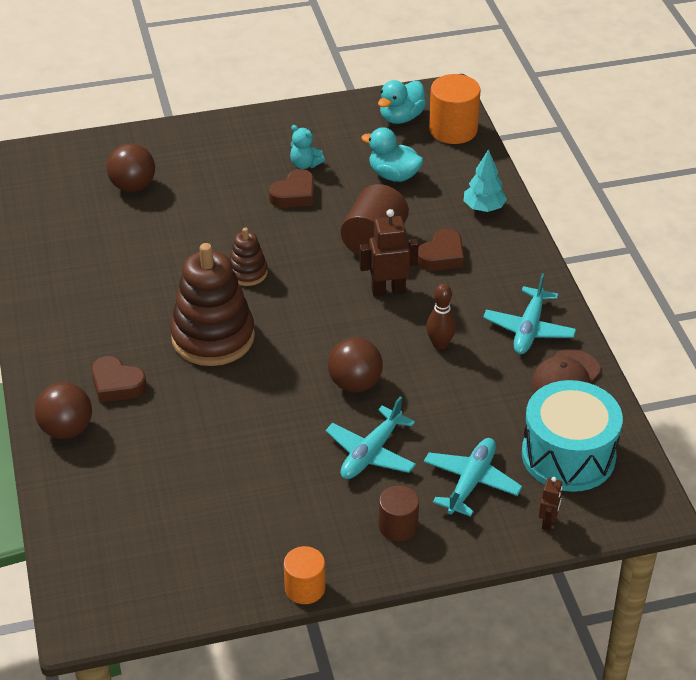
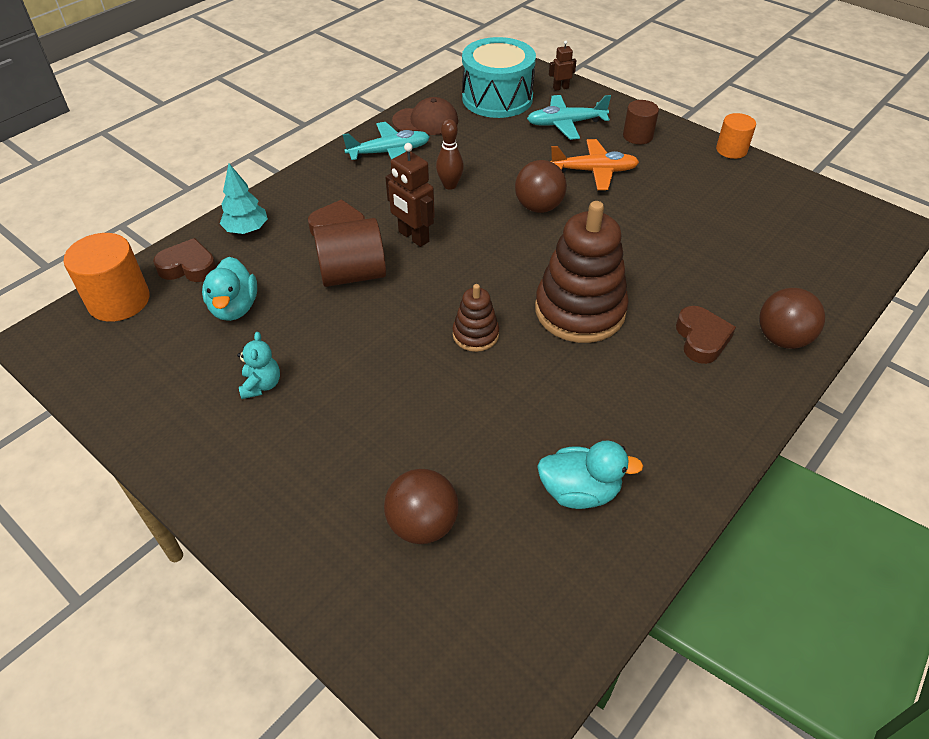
camera: 125 degrees left, 5 degrees up
(294, 194) = (323, 365): brown heart -> brown heart (188, 267)
(371, 453) = (594, 171): turquoise plane -> orange plane
(401, 117) = (115, 350): turquoise duck -> turquoise duck (579, 491)

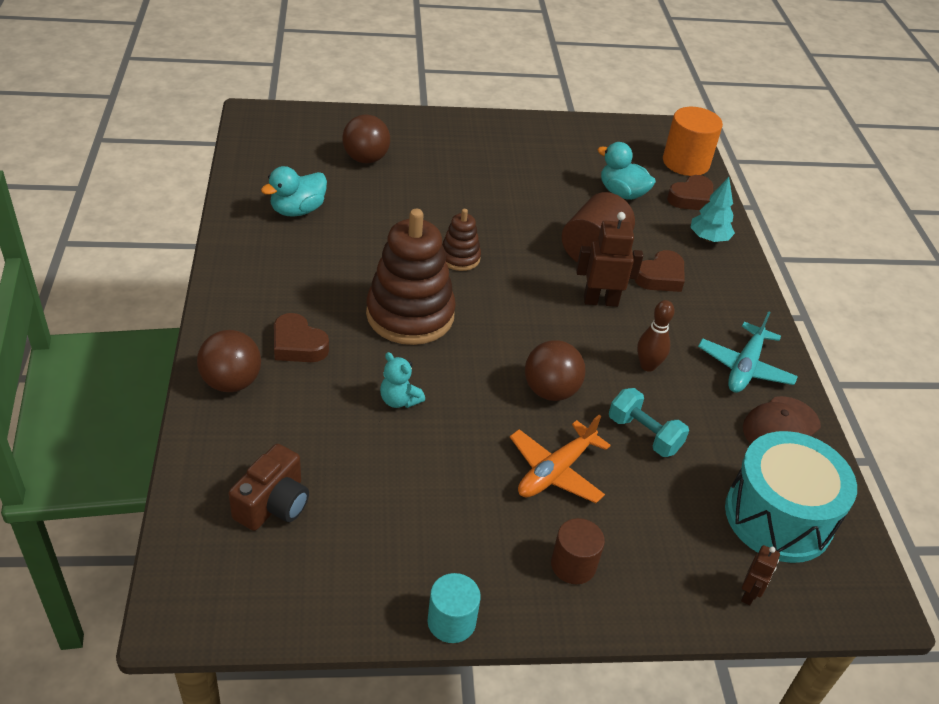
camera: 130 degrees right, 5 degrees down
(261, 385) = (536, 168): turquoise teddy bear -> turquoise teddy bear (399, 400)
(513, 158) = (644, 434): none -> turquoise dumbbell
(565, 124) = (664, 527): turquoise plane -> none
(731, 150) = (451, 621): orange cylinder -> turquoise cylinder
(800, 245) = (273, 504): none -> brown camera

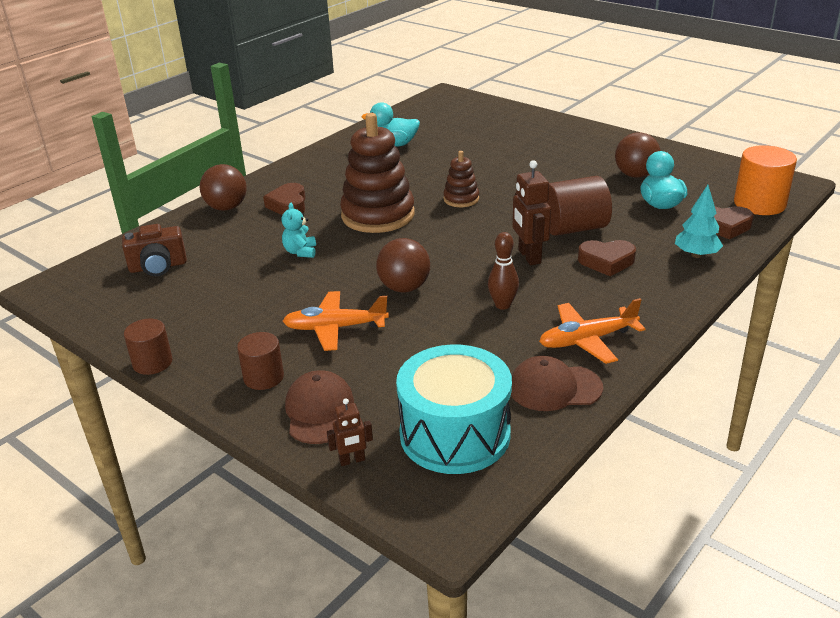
camera: 50 degrees right, 10 degrees down
(366, 159) = (482, 132): brown ball -> brown ball (635, 175)
(451, 621) = (152, 363): turquoise cylinder -> brown cylinder
(600, 301) = (529, 257): brown robot -> brown robot turned 150 degrees counterclockwise
(644, 434) = (431, 339): turquoise dumbbell -> none
(664, 566) = (319, 411): none -> brown cap
(745, 367) = (587, 340): turquoise plane -> orange plane

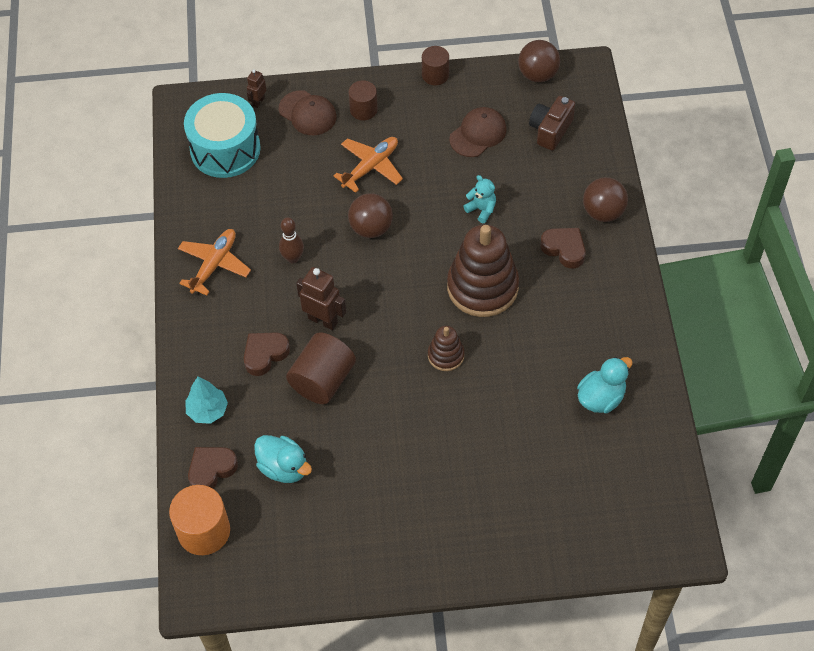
camera: 135 degrees right, 25 degrees up
(554, 388) = (202, 214): brown cap -> brown cap (478, 134)
(635, 175) = (340, 505): brown ball -> brown ball (538, 74)

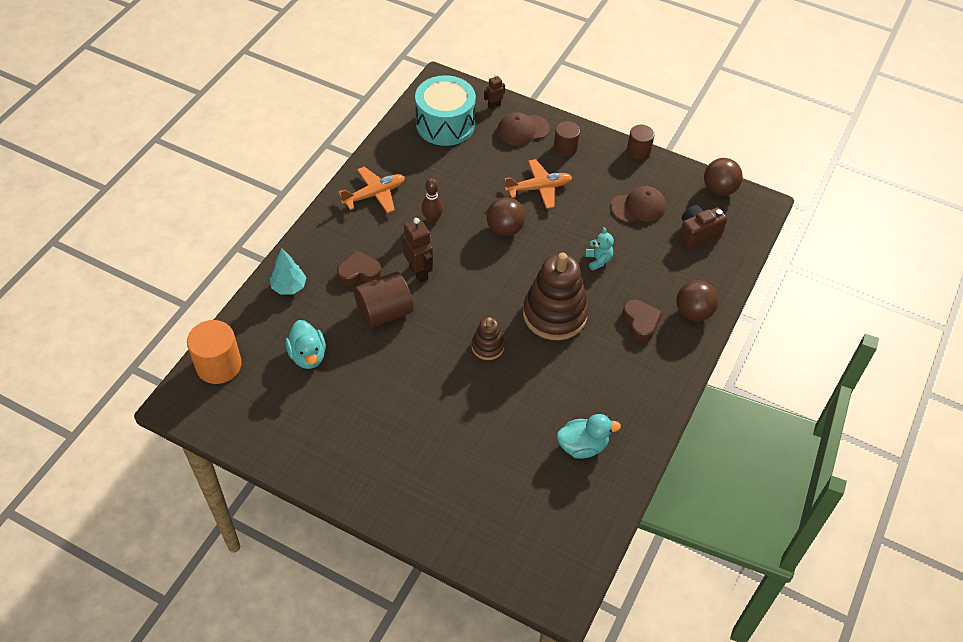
camera: 30 degrees right, 5 degrees down
(211, 470) = (258, 327): brown heart -> none
(307, 113) = (522, 130): brown cap -> brown cap turned 90 degrees clockwise

